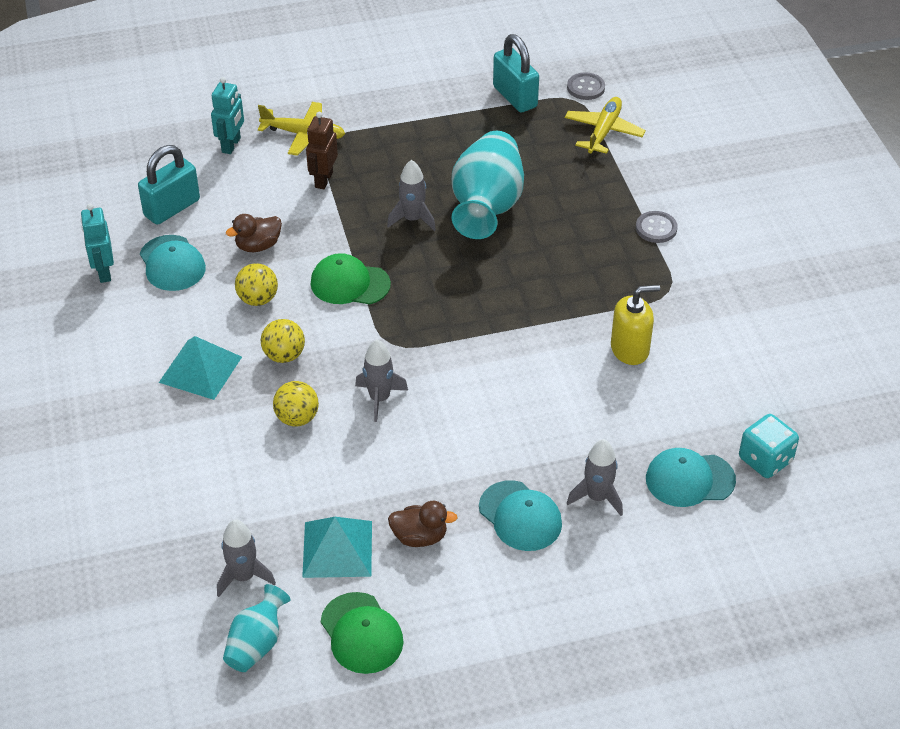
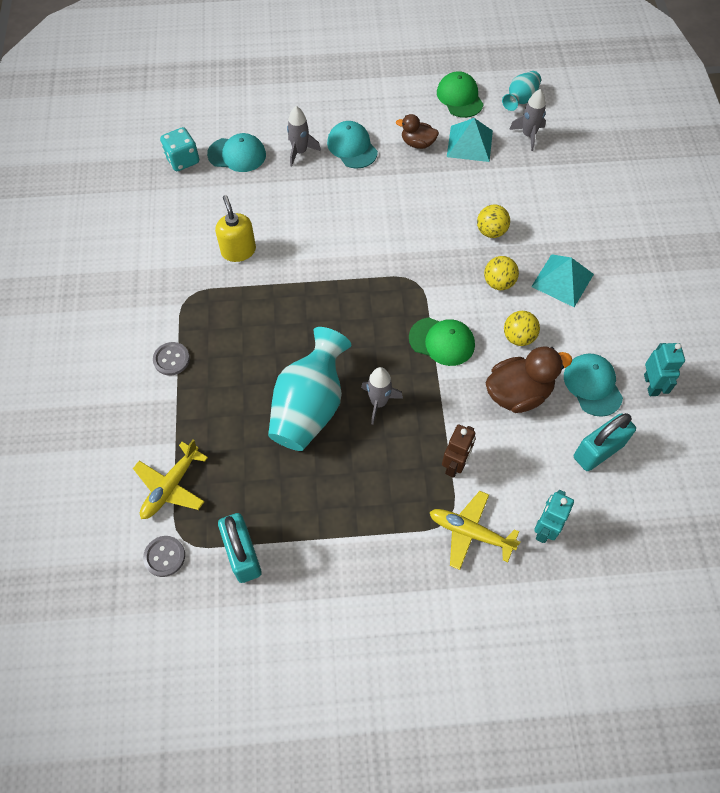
camera: 170 degrees left, 15 degrees up
(258, 246) = (518, 393): brown duck -> brown duck, size x1.68
(379, 398) = (430, 238): grey rocket -> none
(630, 349) = (238, 251): yellow soap dispenser -> yellow soap dispenser turned 75 degrees clockwise

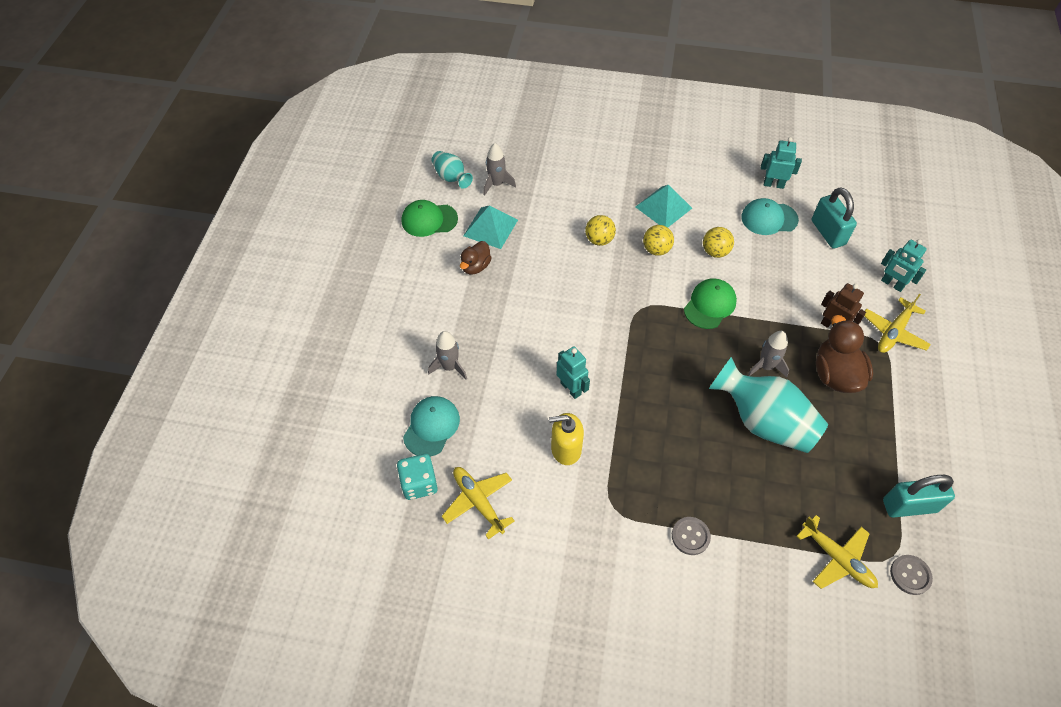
camera: 75 degrees left, 5 degrees down
(174, 201) = (478, 502): none -> yellow plane
(303, 242) = (571, 388): none -> turquoise robot
(352, 147) = (460, 320): turquoise cap -> none
(518, 393) = (770, 267): brown duck -> brown duck (835, 374)

